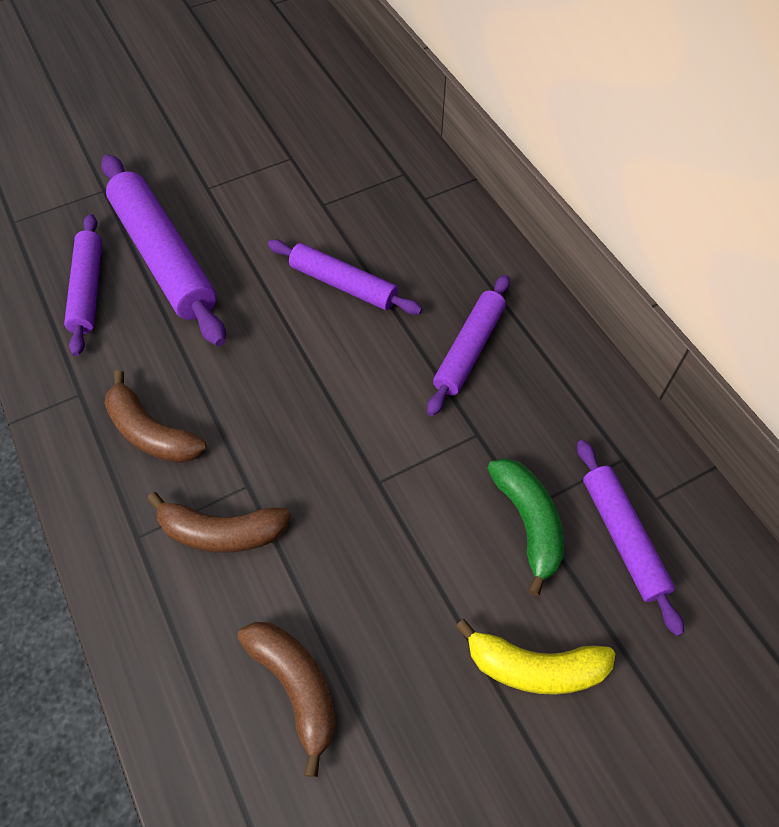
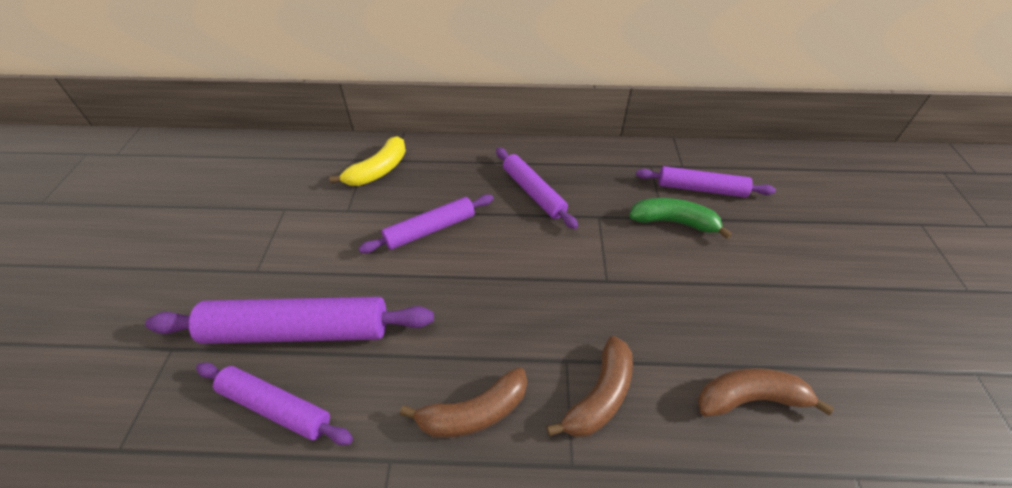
camera: 60 degrees left, 10 degrees down
(535, 667) = (771, 262): yellow banana -> yellow banana (378, 170)

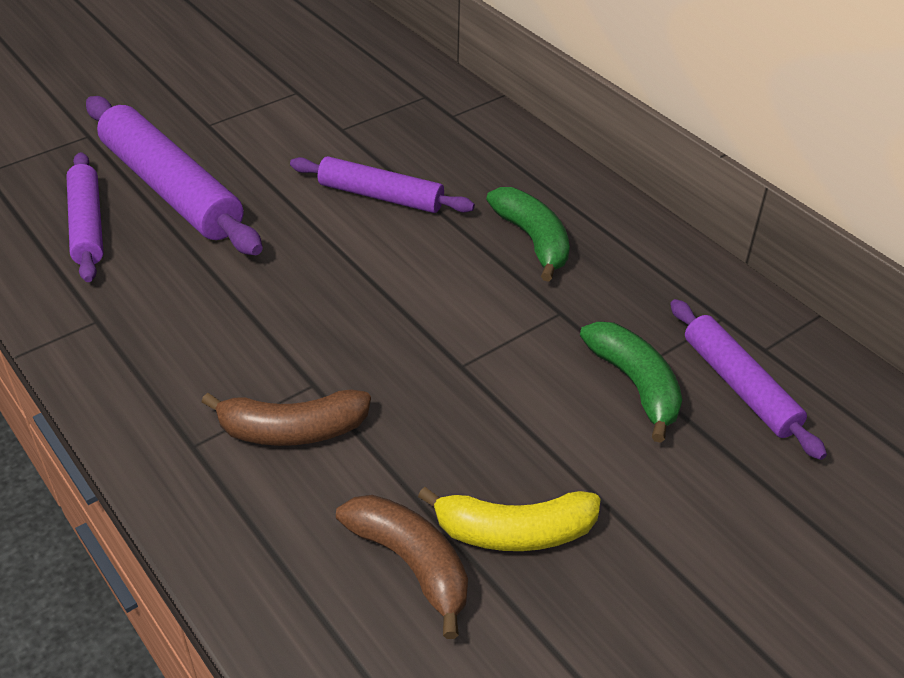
camera: 50 degrees right, 5 degrees down
(378, 170) = (420, 114): yellow banana -> yellow banana (514, 532)
(474, 412) = (190, 347): brown banana -> none
(533, 192) = (533, 240): purple rolling pin -> green banana

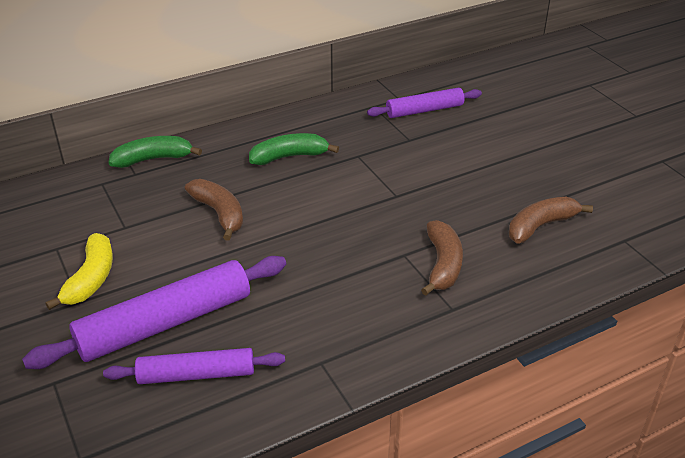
camera: 80 degrees left, 5 degrees down
(381, 196) = (219, 213): purple rolling pin -> brown banana
(514, 532) = (518, 191): yellow banana -> yellow banana (91, 279)
(635, 384) = (419, 140): green banana -> green banana (153, 159)

